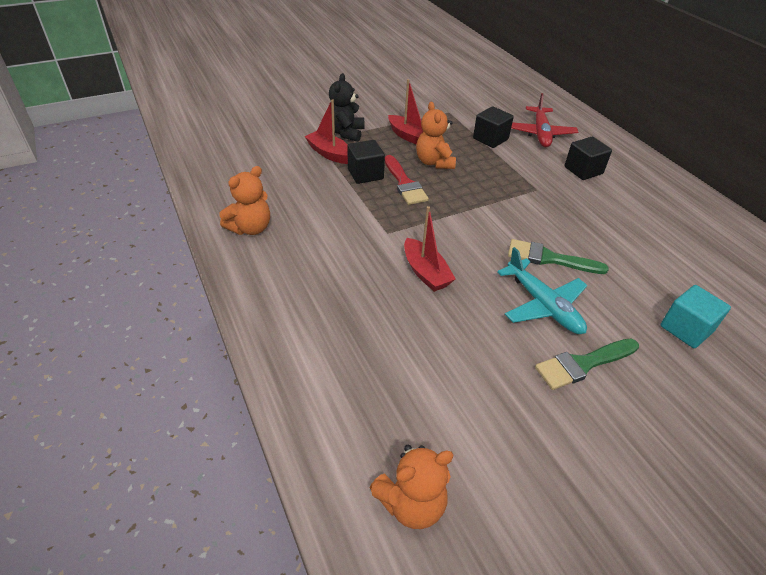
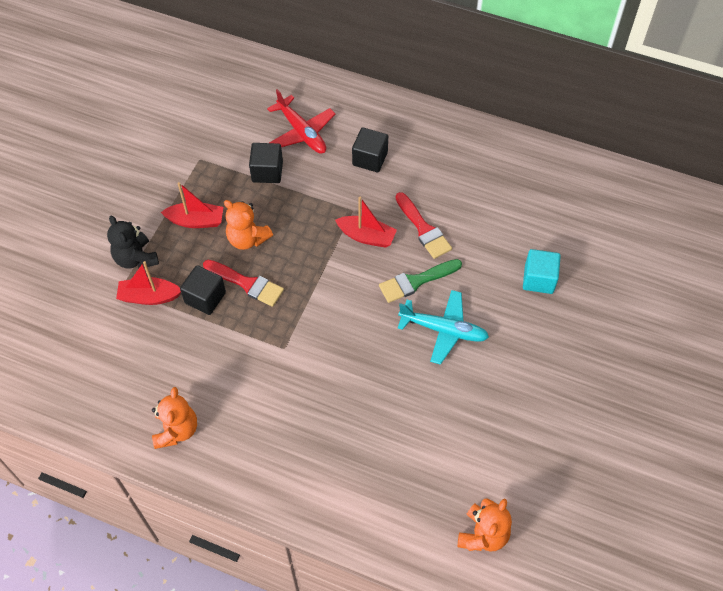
camera: 40 degrees left, 15 degrees up
(425, 272) = (346, 364): red boat -> red boat (366, 236)
(583, 364) = (500, 360): green brush -> none
(591, 231) = (423, 229): none -> red brush

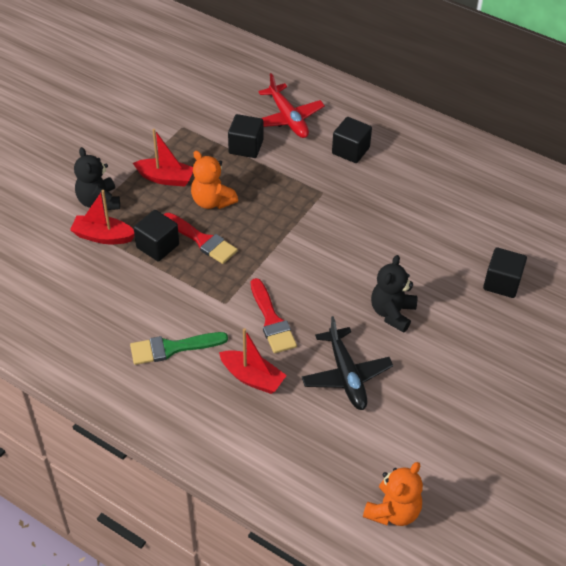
camera: 10 degrees right, 10 degrees down
(176, 430) = (99, 358): orange teddy bear -> none
(366, 236) = (332, 217): red boat -> red boat (252, 378)
(413, 404) = (346, 375): none -> black plane
(416, 281) = (373, 265): green brush -> green brush (172, 348)
(423, 229) = (391, 219): red brush -> red brush (272, 320)
(443, 330) = (392, 313): turquoise plane -> black teddy bear
(539, 279) = (502, 283): turquoise cube -> black cube

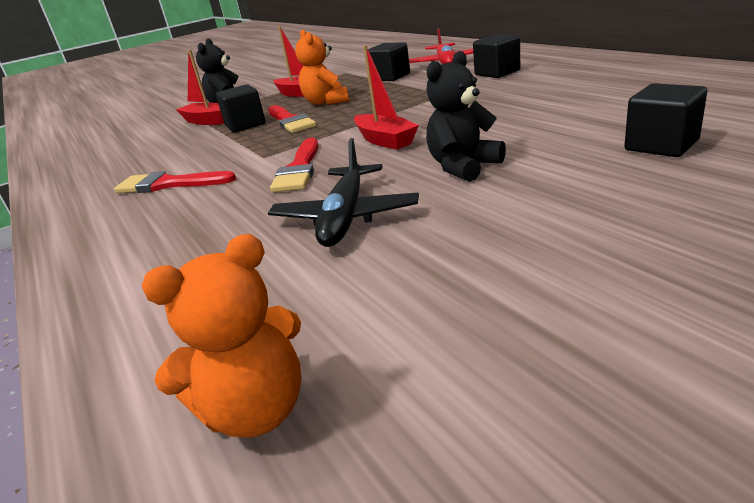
camera: 30 degrees right, 20 degrees down
(172, 348) = (169, 184): green brush -> red brush
(252, 378) = (222, 211): red boat -> red boat (385, 140)

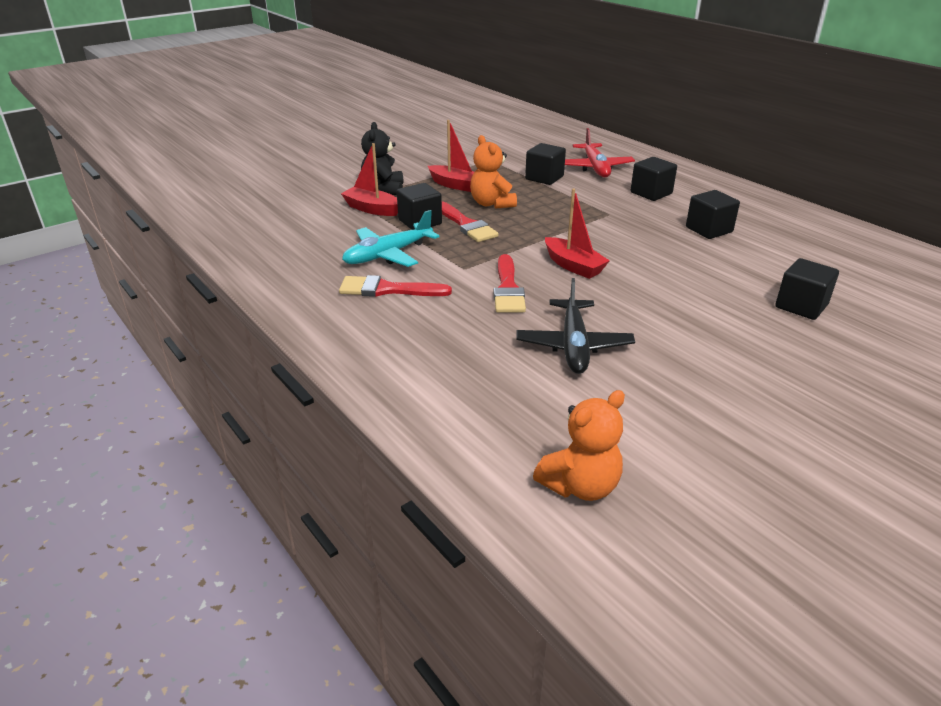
camera: 10 degrees left, 5 degrees up
(194, 154) = (388, 254): none -> turquoise plane
(463, 167) = (652, 306): black teddy bear -> none
(554, 92) = (709, 230): none -> black cube

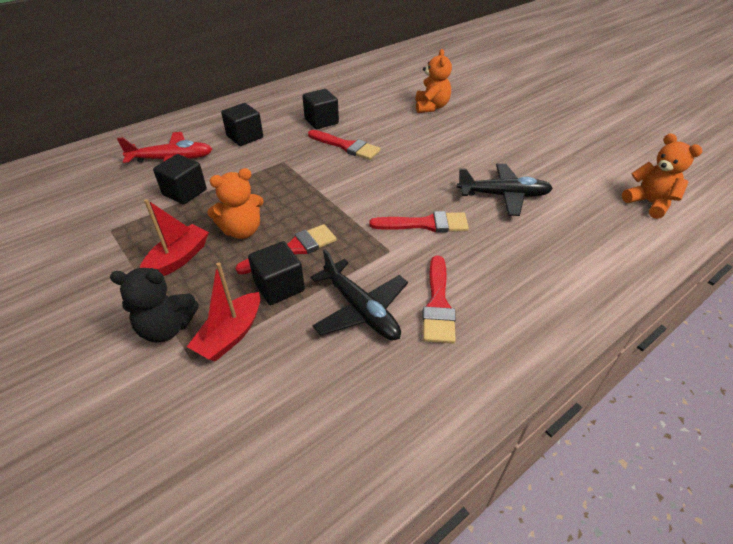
camera: 90 degrees left, 10 degrees up
(388, 254) = (360, 309): turquoise plane -> black plane
(573, 266) = (382, 187): red boat -> none
(655, 245) = (346, 146): none -> red brush
(801, 306) = (431, 107): black cube -> orange teddy bear

